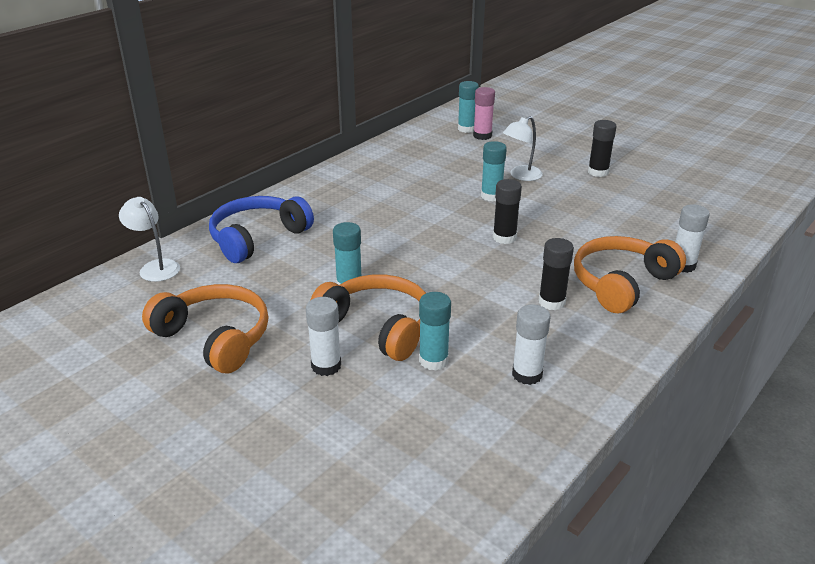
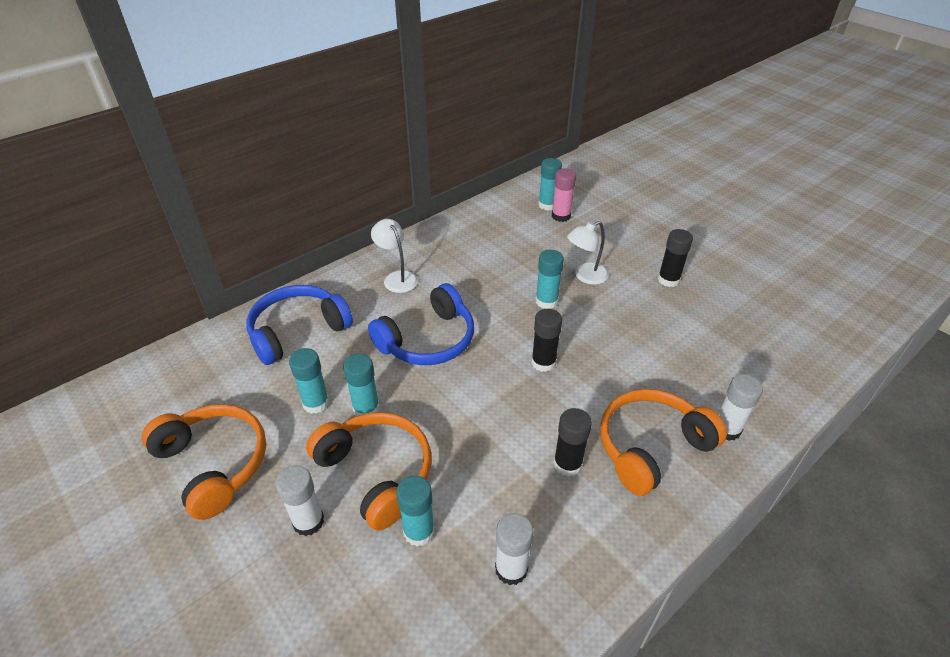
camera: 10 degrees right, 10 degrees up
(155, 267) = (190, 358): white lamp -> white lamp (397, 278)
(298, 286) = (316, 403): none -> turquoise glue stick
(390, 233) = (428, 340): none -> blue headphones

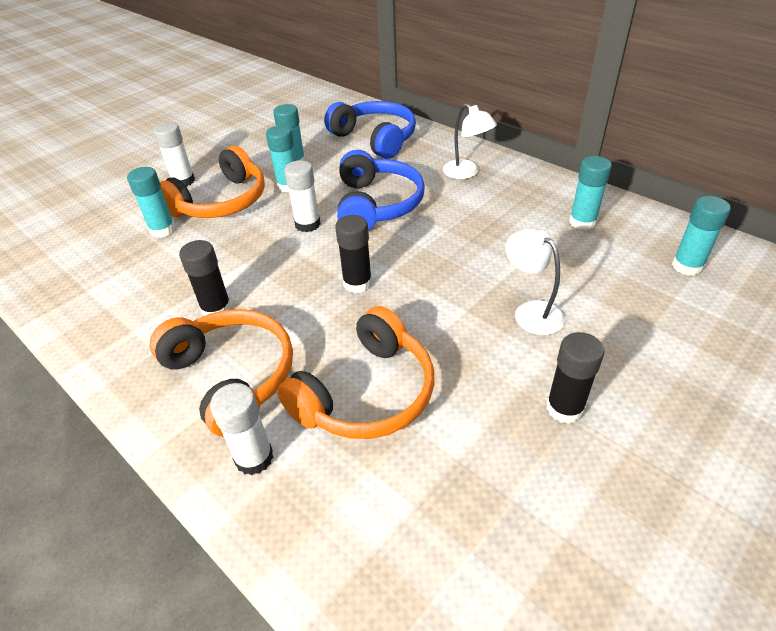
camera: 85 degrees right, 0 degrees up
(214, 463) = (238, 137): orange headphones -> orange headphones (367, 393)
(397, 278) = (466, 173): white lamp -> white lamp turned 90 degrees clockwise
(428, 340) = (377, 204): blue headphones -> blue headphones turned 135 degrees counterclockwise
(511, 569) = (115, 281): white glue stick -> white glue stick (307, 224)
(546, 301) = (464, 279): turquoise glue stick -> turquoise glue stick (582, 222)
(561, 216) = (667, 281): pink glue stick -> none

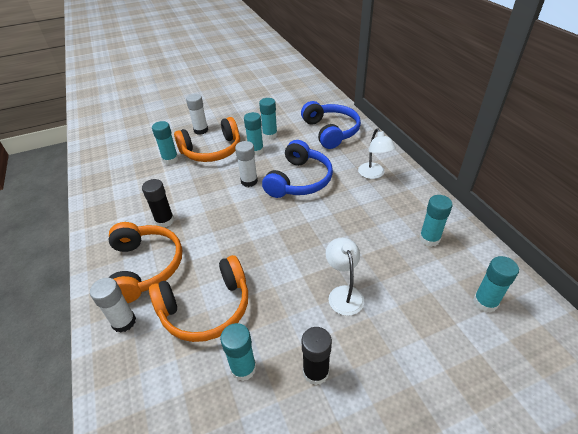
camera: 25 degrees right, 0 degrees up
(357, 283) = (250, 232): black glue stick -> none
(472, 442) = (243, 368): none -> turquoise glue stick

